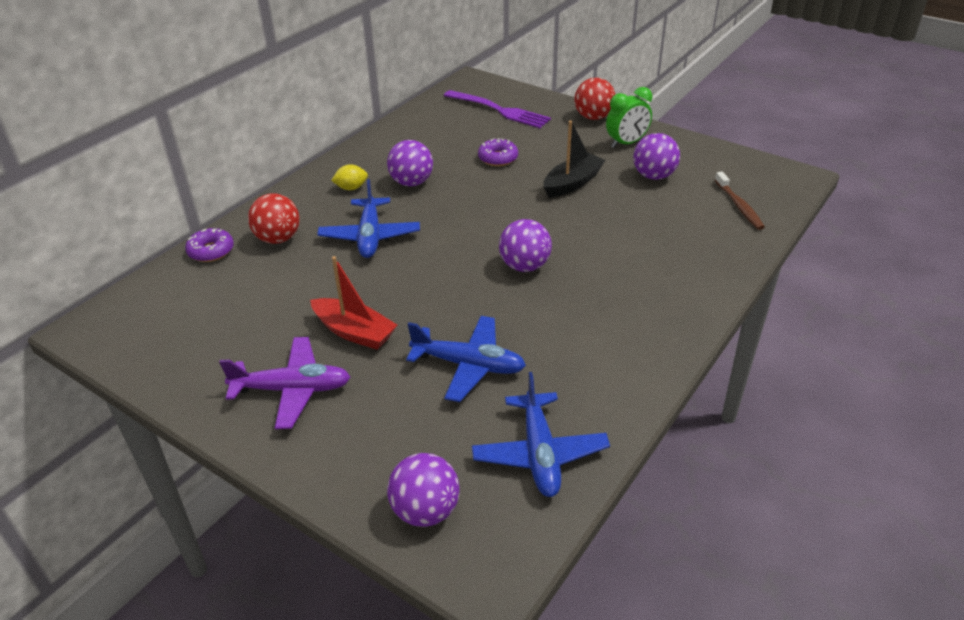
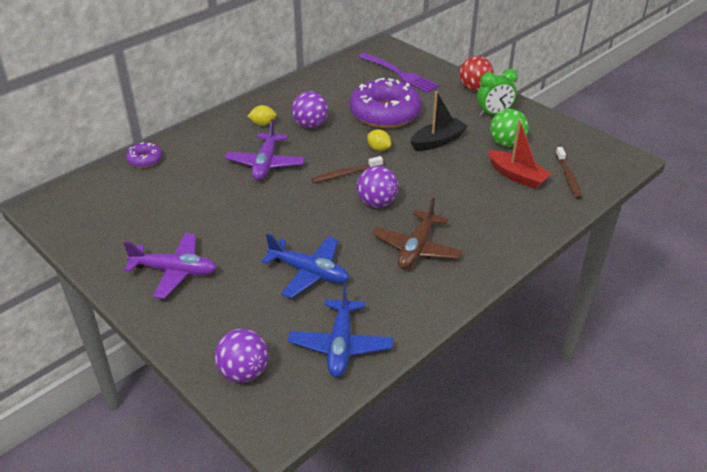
camera: 10 degrees right, 0 degrees up
(278, 239) = (196, 157): red ball -> none
(354, 332) = (232, 235): red boat -> red boat (517, 176)
(370, 236) = (265, 164): blue plane -> purple plane
(474, 236) = (345, 174): none -> brown toothbrush
(498, 158) = (385, 113): purple donut -> purple donut, size x2.17
(504, 200) = (378, 149): none -> yellow lemon
(592, 315) = (416, 248): none -> brown plane
(653, 176) = (506, 143): purple ball -> green ball

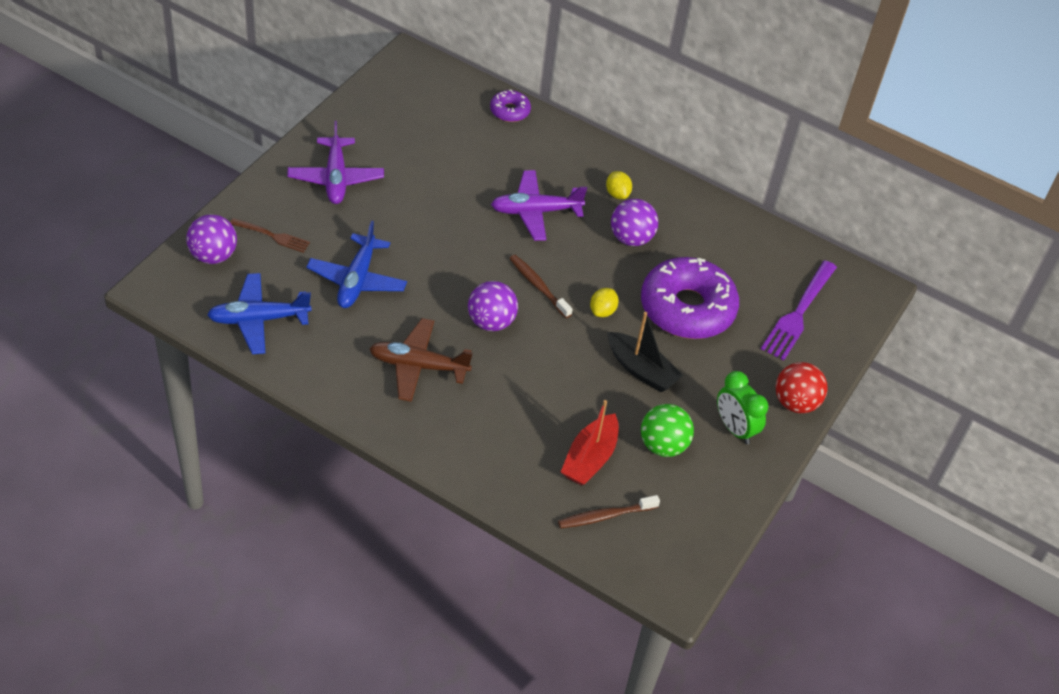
camera: 70 degrees right, 10 degrees up
(233, 324) = (272, 236): none -> brown fork

